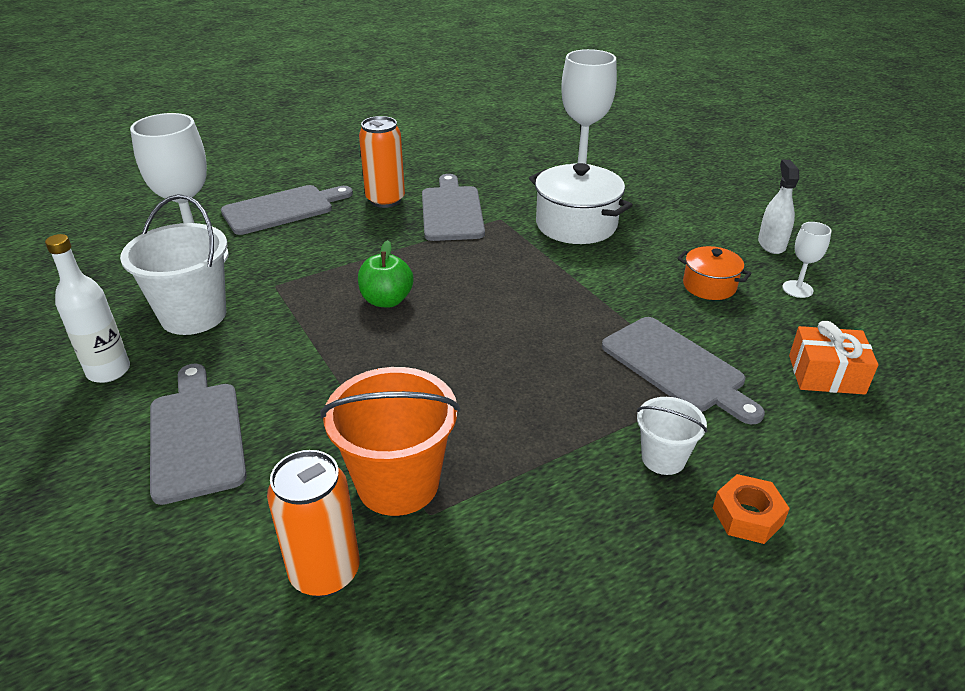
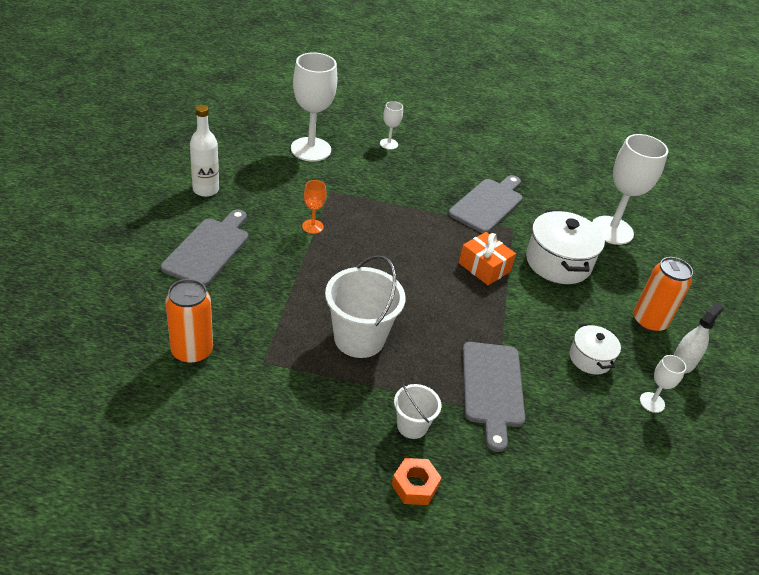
camera: 35 degrees right, 5 degrees up
(193, 315) = (273, 183): white bucket -> white bucket (359, 338)
(282, 209) = (388, 144): grey cutting board -> white goblet
(299, 332) = (312, 226): none -> orange goblet
(385, 200) = (456, 172): orange can -> orange can (649, 322)
(387, 300) = (378, 238): green apple -> none
(398, 483) = (267, 337): orange bucket -> none
(709, 286) = (590, 358): orange pot -> white pot
(826, 374) = (583, 460): orange gift -> orange gift (484, 267)

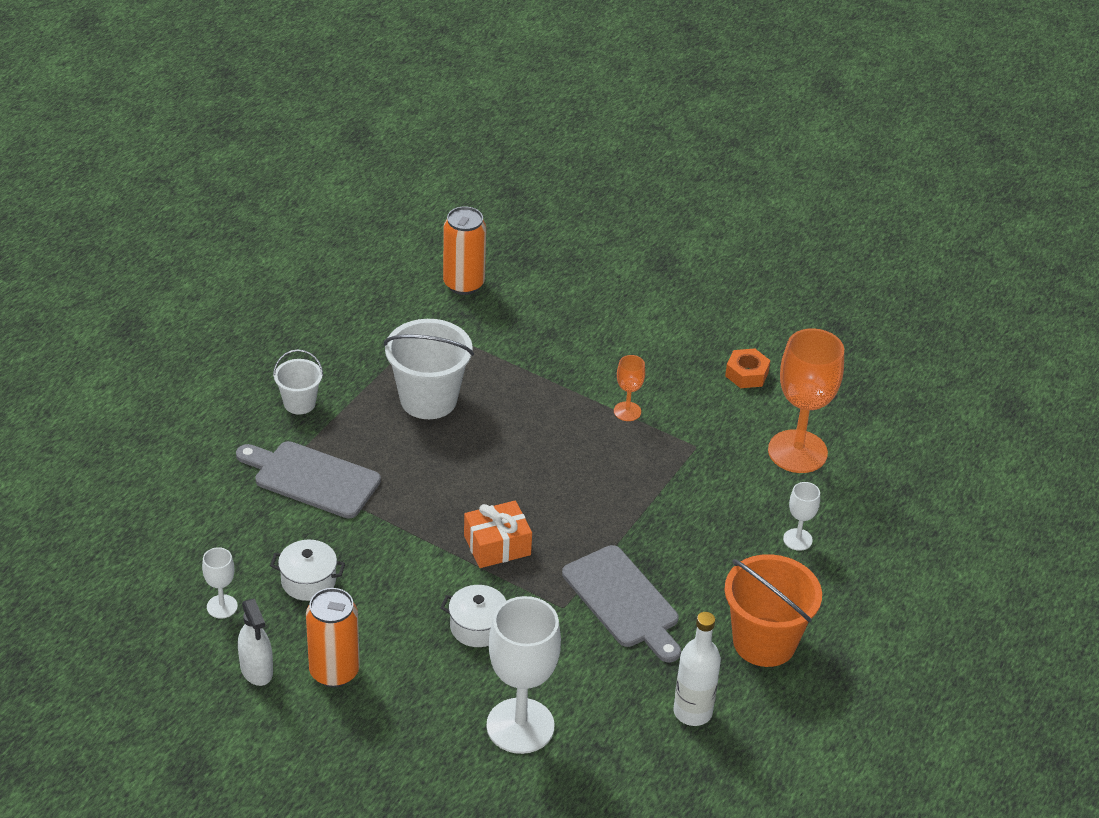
camera: 115 degrees right, 0 degrees up
(206, 190) = (725, 338): white bottle -> white bottle (692, 712)
(208, 249) = (612, 321): grey cutting board -> none
(311, 149) = (797, 452): white goblet -> orange goblet
(415, 486) = (236, 384): orange nut -> orange nut (747, 374)
(476, 149) = (764, 642): none -> orange bucket
(558, 262) = (477, 627): white pot -> white pot, size x0.58

